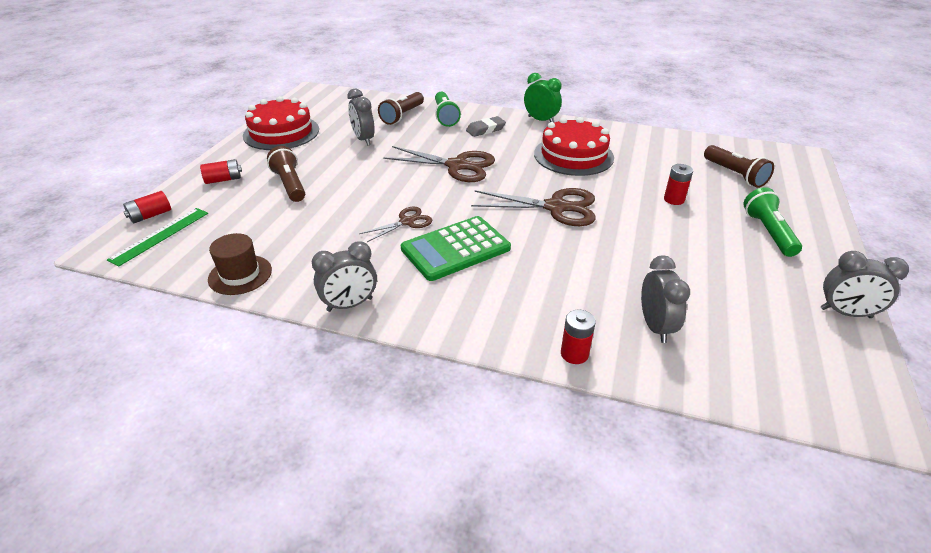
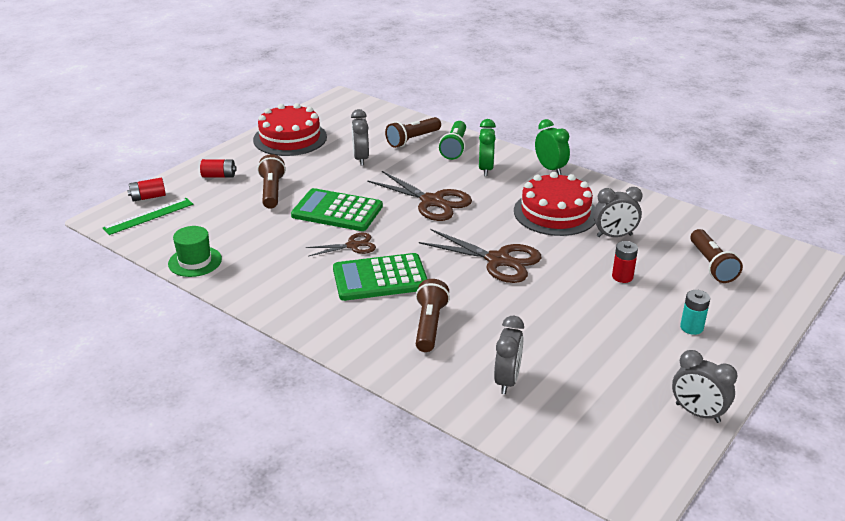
camera: 20 degrees right, 5 degrees down
(240, 275) = (195, 261): brown hat -> green hat
(350, 304) = (266, 304): grey clock -> grey clock (614, 236)
(370, 191) = (337, 211): none -> green calculator
(485, 129) = (485, 169): grey eraser -> green clock
(538, 286) = (429, 325): none -> brown flashlight
(574, 354) = (421, 384): red battery -> none
(768, 232) = (691, 327): green flashlight -> turquoise battery

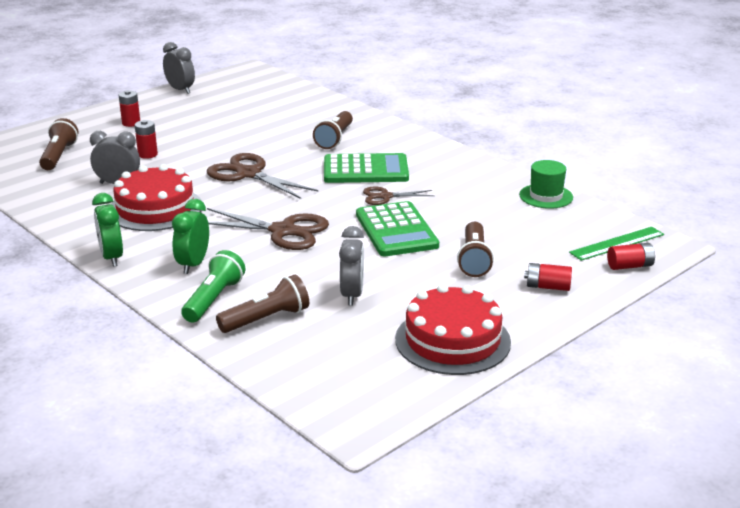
camera: 170 degrees left, 5 degrees down
(337, 211) = (396, 230): green calculator -> green calculator turned 45 degrees clockwise
(432, 201) = (283, 231): brown scissors -> brown scissors turned 150 degrees clockwise
(507, 380) = (293, 110): grey clock -> none
(691, 327) = (131, 123): turquoise battery -> red battery

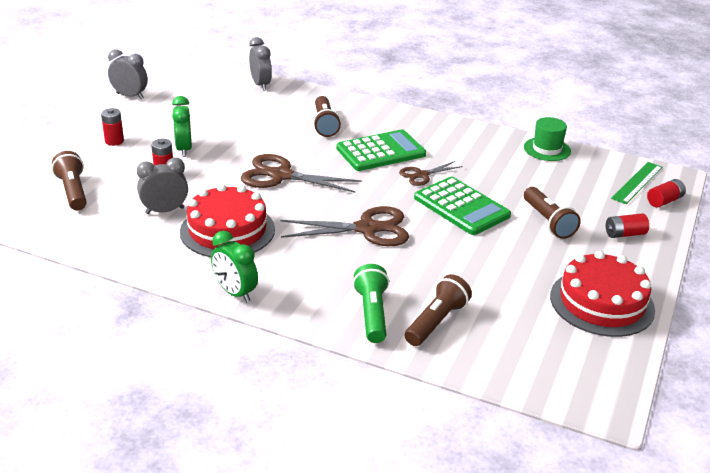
camera: 25 degrees left, 5 degrees up
(193, 264) = (319, 282): green clock -> green clock (184, 149)
(352, 295) = (484, 279): grey clock -> grey clock (260, 85)

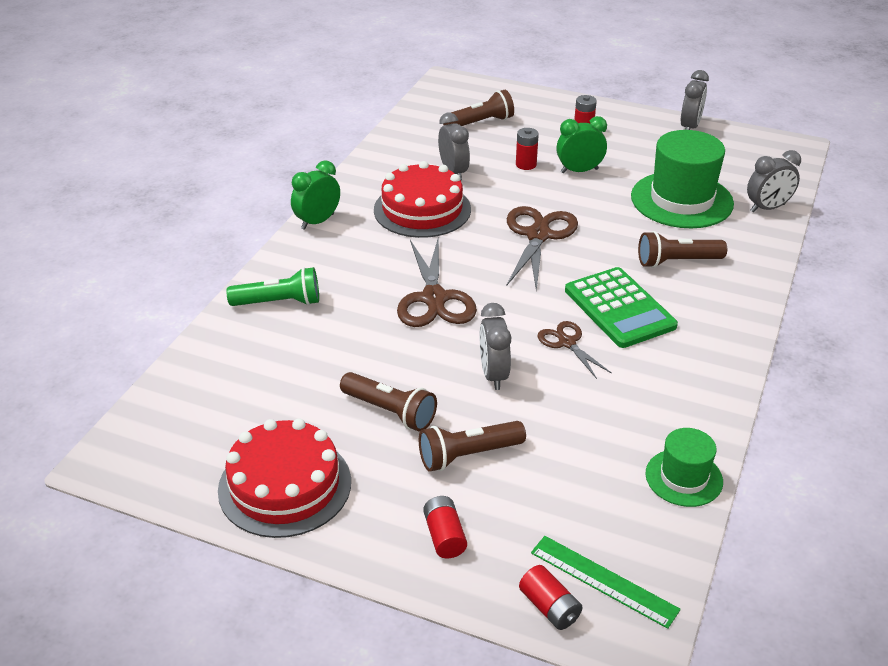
camera: 90 degrees right, 5 degrees up
(242, 113) = (681, 200): none -> green hat
(436, 321) = (262, 345): brown flashlight -> brown flashlight (390, 411)
(461, 207) = (493, 375): green calculator -> grey clock

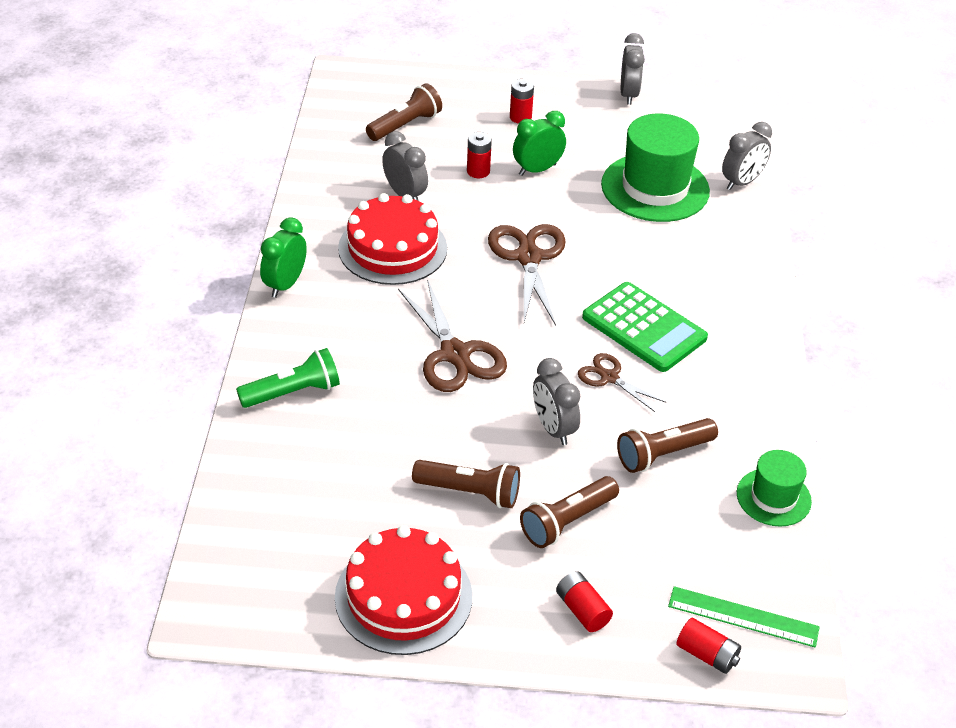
camera: 20 degrees left, 5 degrees up
(677, 262) = (678, 263): brown flashlight -> brown flashlight (663, 454)

